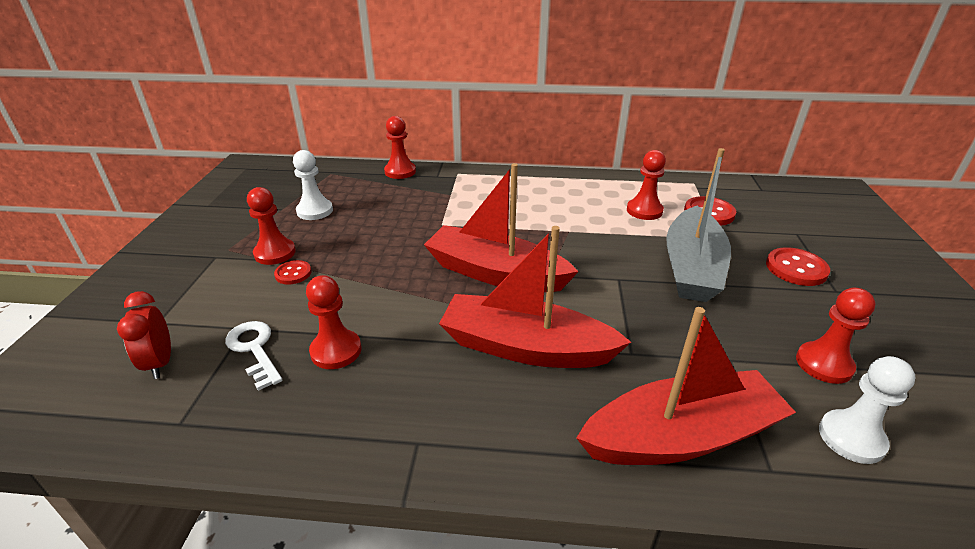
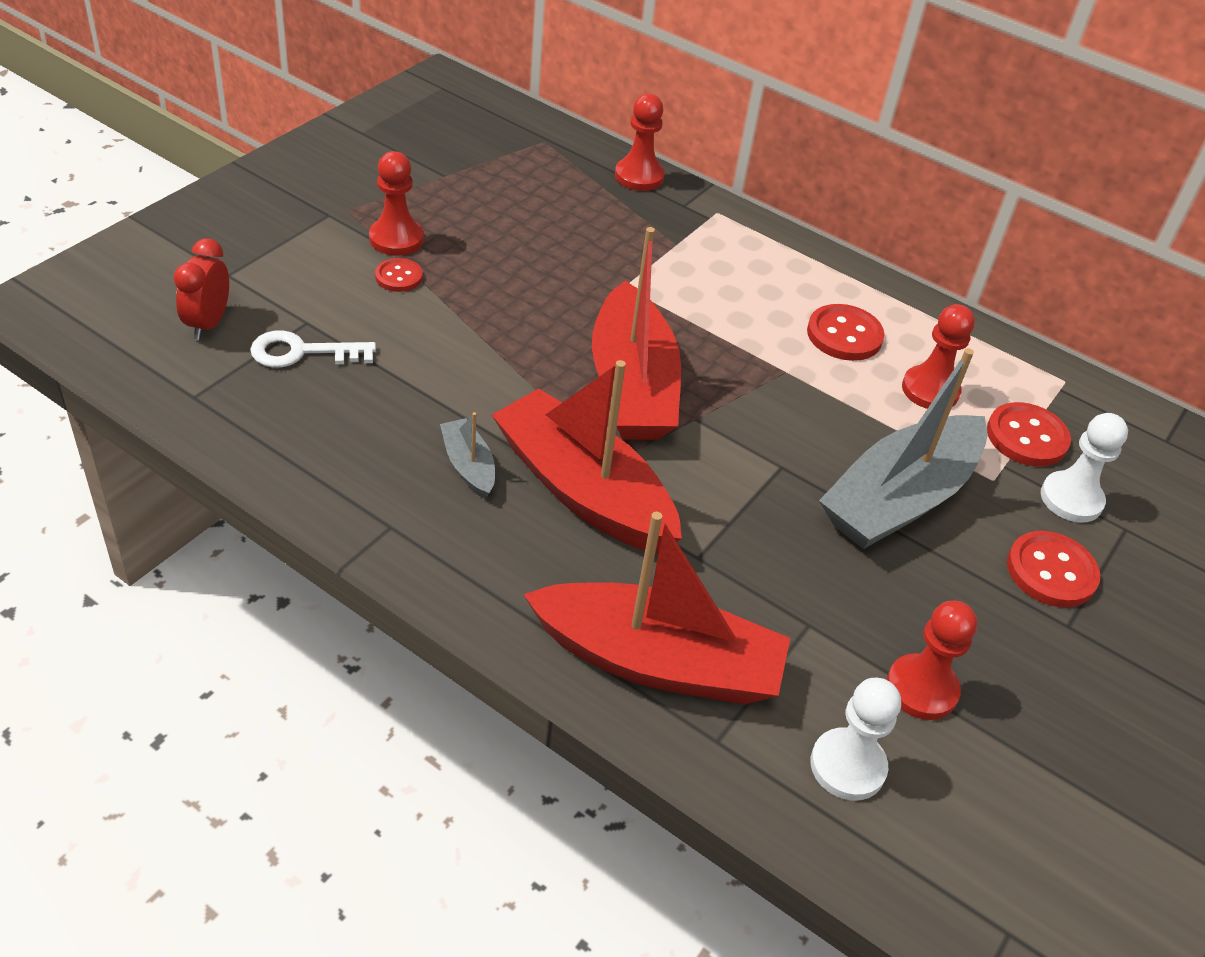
camera: 25 degrees right, 10 degrees up
(254, 350) = (302, 352): white key -> white key turned 90 degrees counterclockwise
(315, 211) = (482, 196): white pawn -> white pawn (1071, 499)
(336, 351) = (381, 394): red pawn -> none
(437, 369) = (468, 466): none -> grey boat
(495, 273) = (632, 385): red boat -> red boat turned 150 degrees counterclockwise
(578, 203) = (844, 335): none -> red button

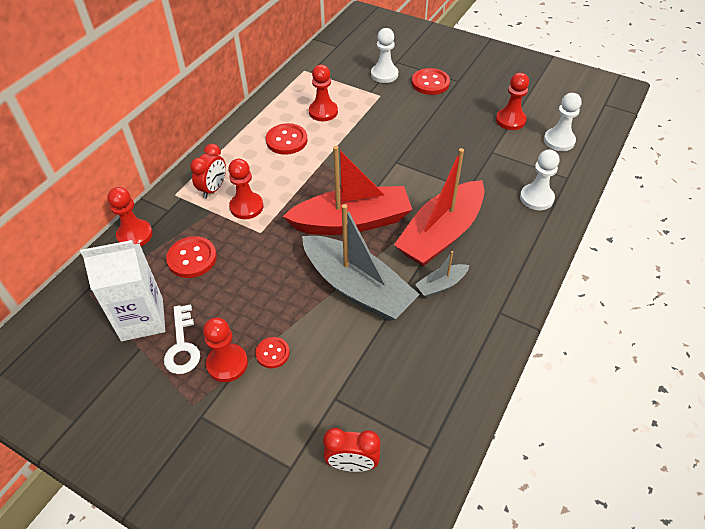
camera: 90 degrees left, 5 degrees up
(302, 352) = (367, 393): white key -> white key (182, 345)
(489, 178) = (142, 319): none -> white carton
(658, 662) = (536, 198): red boat -> white pawn
(682, 277) = (246, 207): none -> red pawn
(725, 248) = (213, 189): none -> red clock
(899, 499) = (404, 124): grey boat -> grey boat (357, 288)
(1026, 437) = (348, 84): red button -> red button (192, 258)

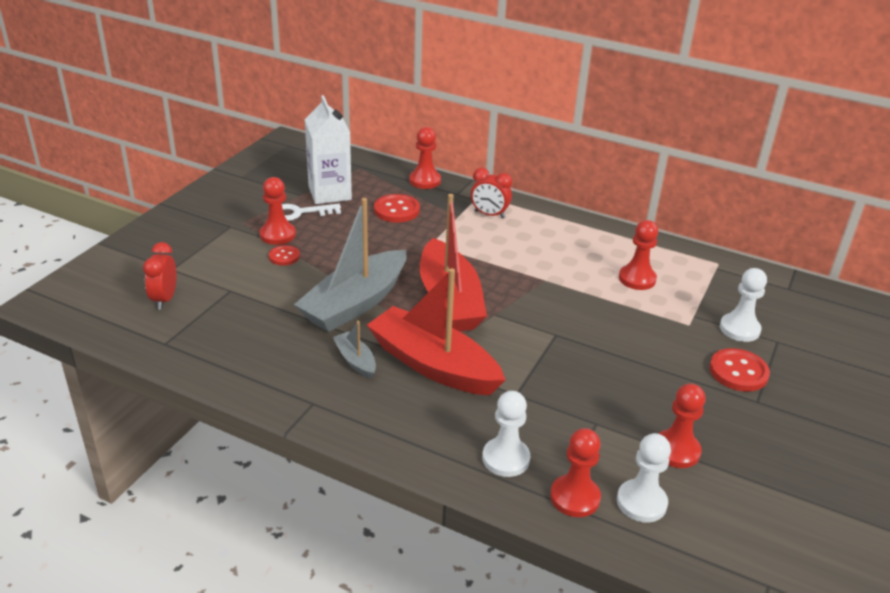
camera: 85 degrees right, 15 degrees down
(246, 207) = (466, 234): red pawn -> red pawn (575, 497)
(286, 140) = (576, 254): red button -> none

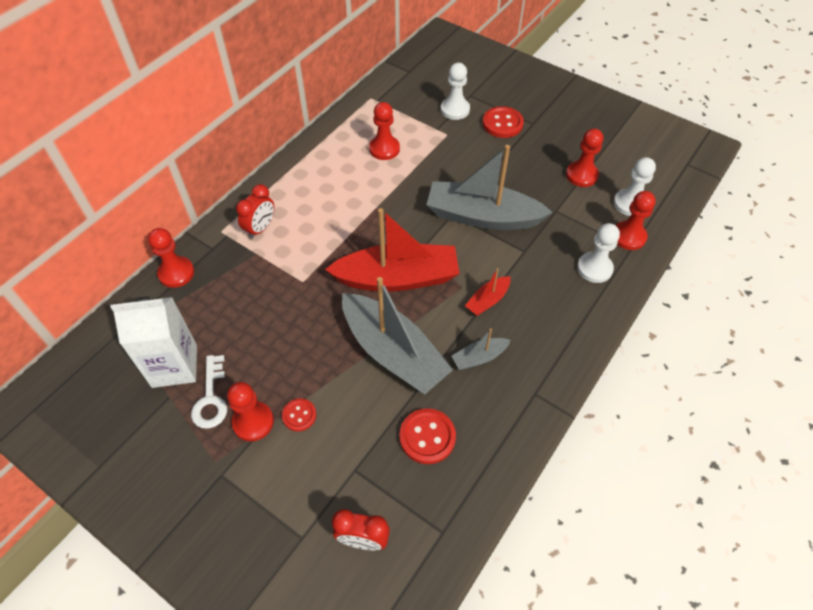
camera: 80 degrees left, 20 degrees up
(396, 210) = (230, 304): red button -> red button (427, 437)
(433, 365) = (487, 300): red boat -> red boat, size x0.45
(560, 357) = (482, 216): none -> grey boat

